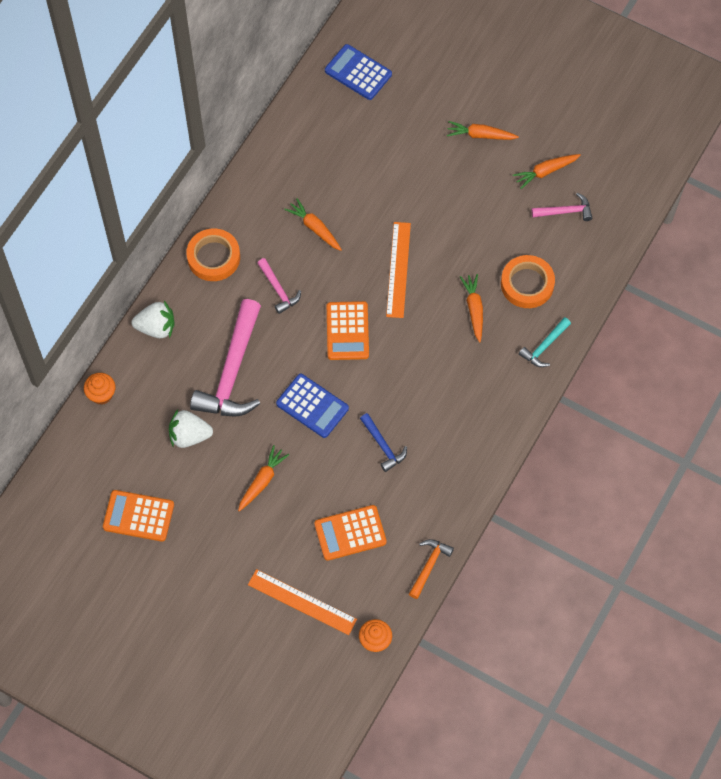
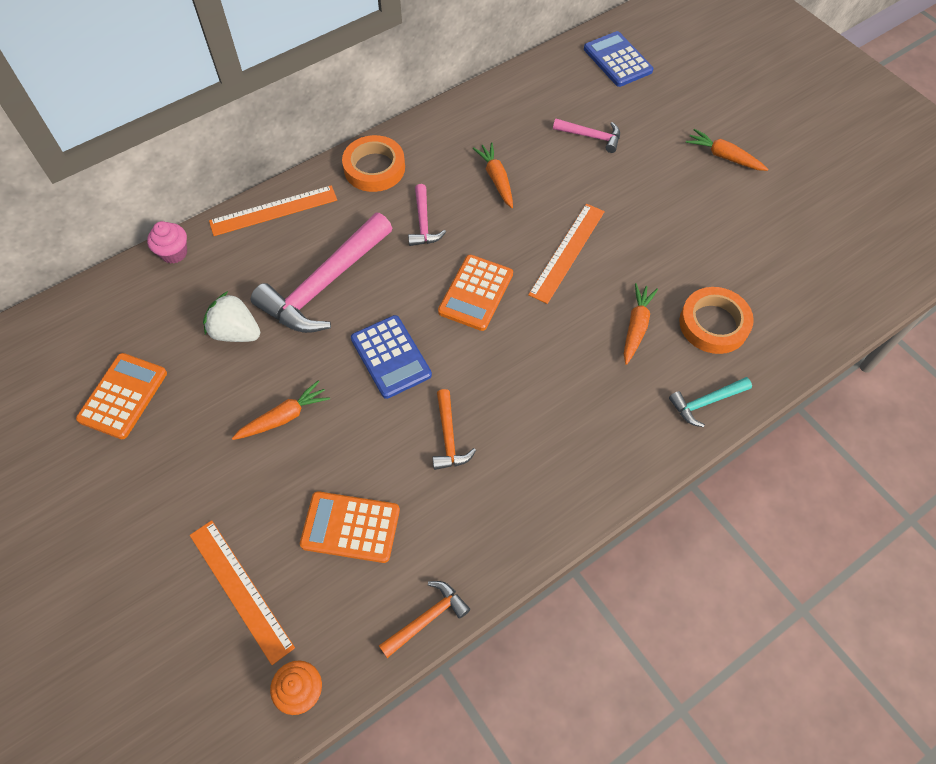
camera: 25 degrees right, 5 degrees down
(101, 394) = (174, 253): orange cupcake -> pink cupcake
(138, 516) = (123, 396): orange calculator -> orange calculator turned 75 degrees clockwise
(156, 327) = (273, 211): white strawberry -> orange ruler
(383, 446) = (449, 437): blue hammer -> orange hammer
(545, 172) = (785, 216): orange carrot -> none
(565, 211) = (793, 264): pink hammer -> pink hammer (591, 136)

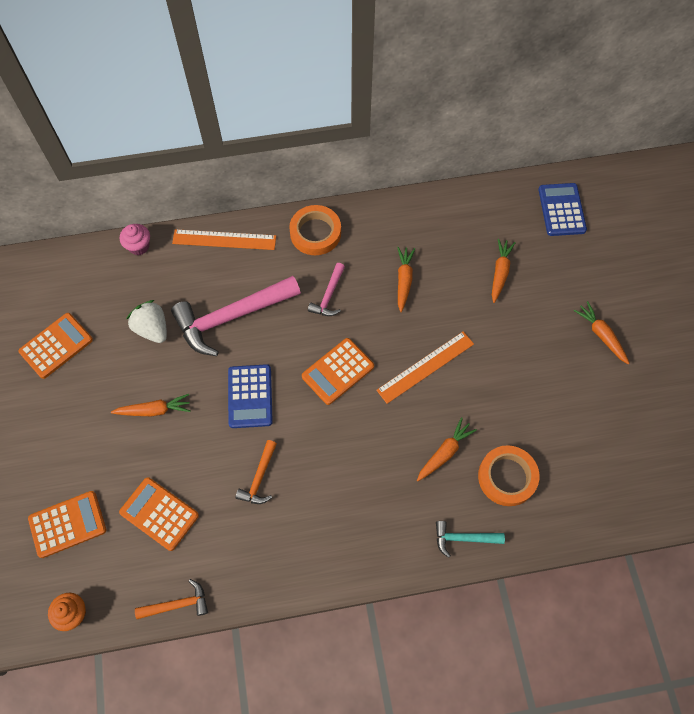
camera: 25 degrees right, 5 degrees up
(240, 590) = (67, 524): orange ruler -> orange calculator
(591, 136) = (500, 272): pink hammer -> orange carrot

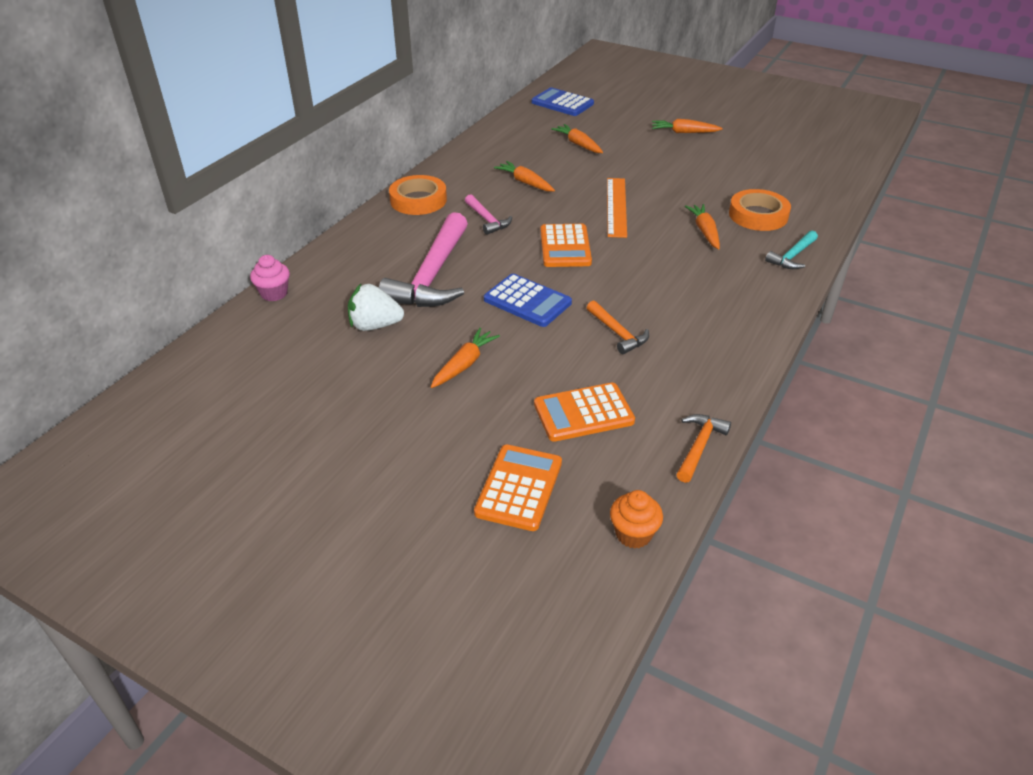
camera: 50 degrees left, 25 degrees down
(56, 346) = (296, 397): orange calculator -> none
(224, 240) = (349, 245): orange ruler -> none

